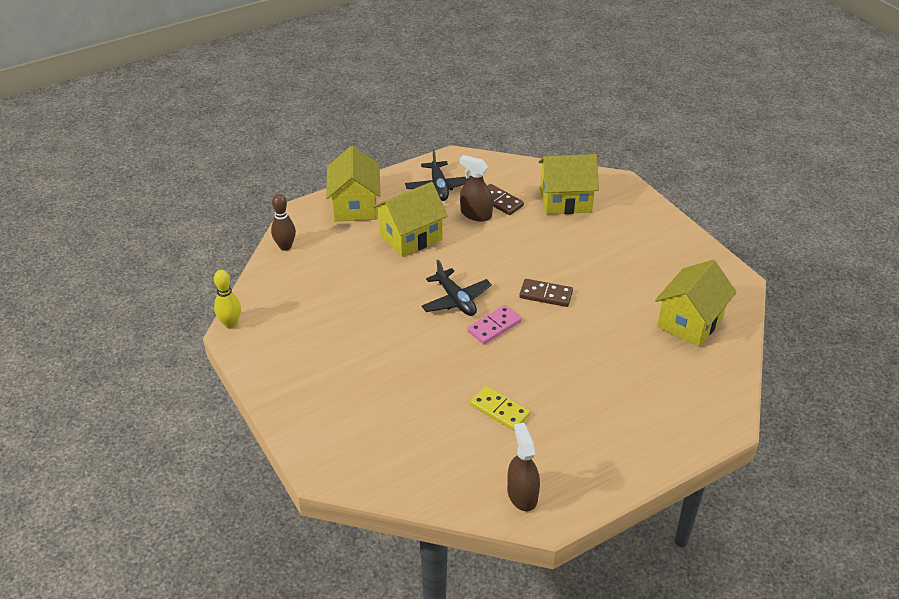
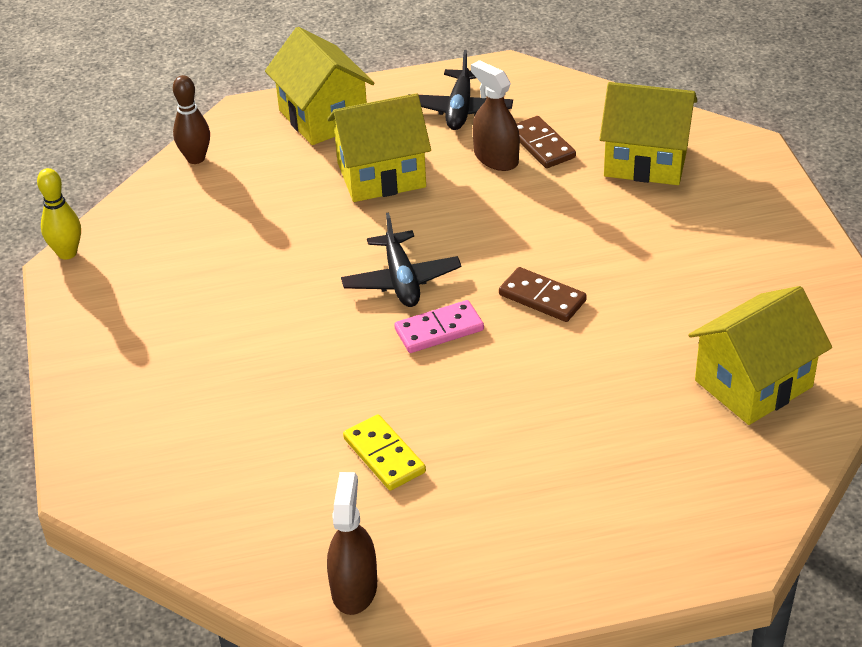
camera: 20 degrees right, 0 degrees up
(355, 206) = (323, 117): yellow house -> yellow house turned 45 degrees counterclockwise

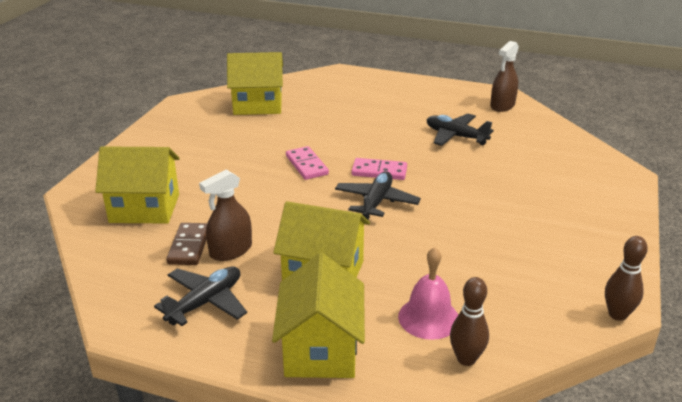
camera: 150 degrees left, 10 degrees down
(67, 253) = (617, 314): yellow bowling pin -> brown bowling pin
(249, 177) = (428, 318): none -> pink bell
(384, 455) = (455, 136): yellow domino -> black plane
(496, 158) = (231, 250): brown spray bottle -> brown spray bottle turned 60 degrees clockwise
(542, 298) = (307, 165): brown domino -> pink domino
(646, 161) = (144, 208): yellow house -> yellow house turned 45 degrees counterclockwise

